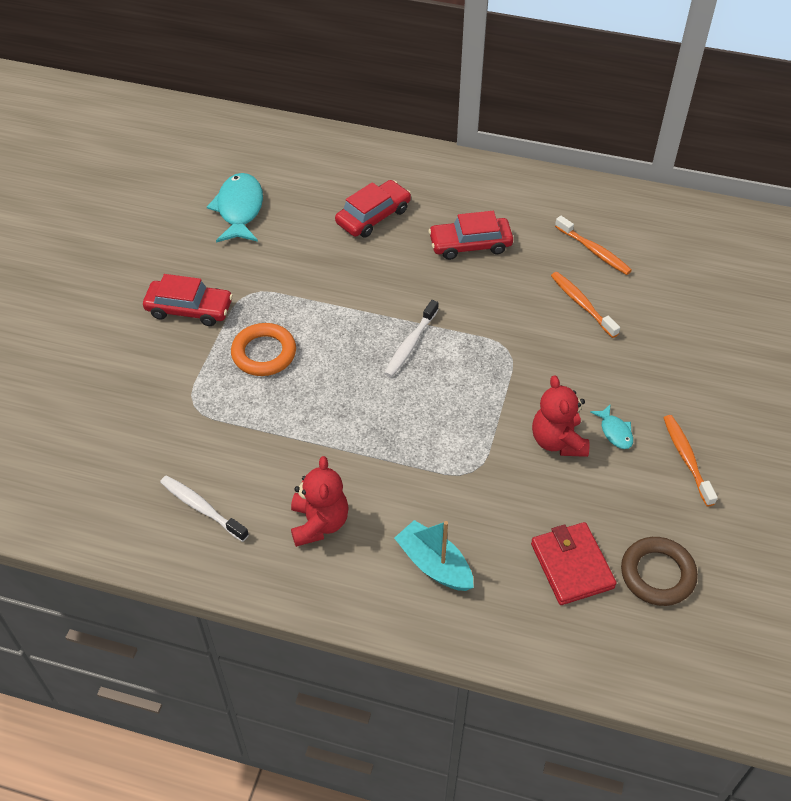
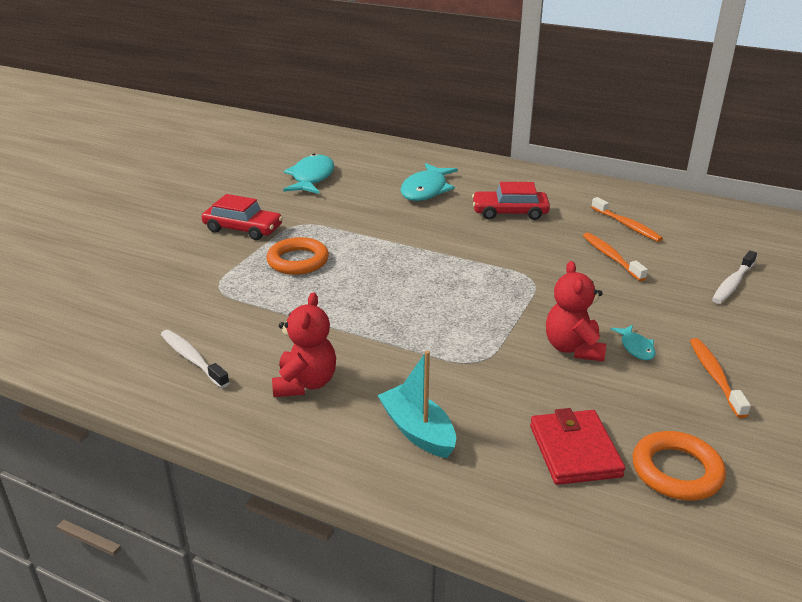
camera: 10 degrees right, 20 degrees down
(373, 216) = (426, 190): red car -> turquoise fish
(410, 344) = (437, 268): white toothbrush -> white toothbrush (732, 283)
(657, 574) = (676, 471): brown ring -> orange ring

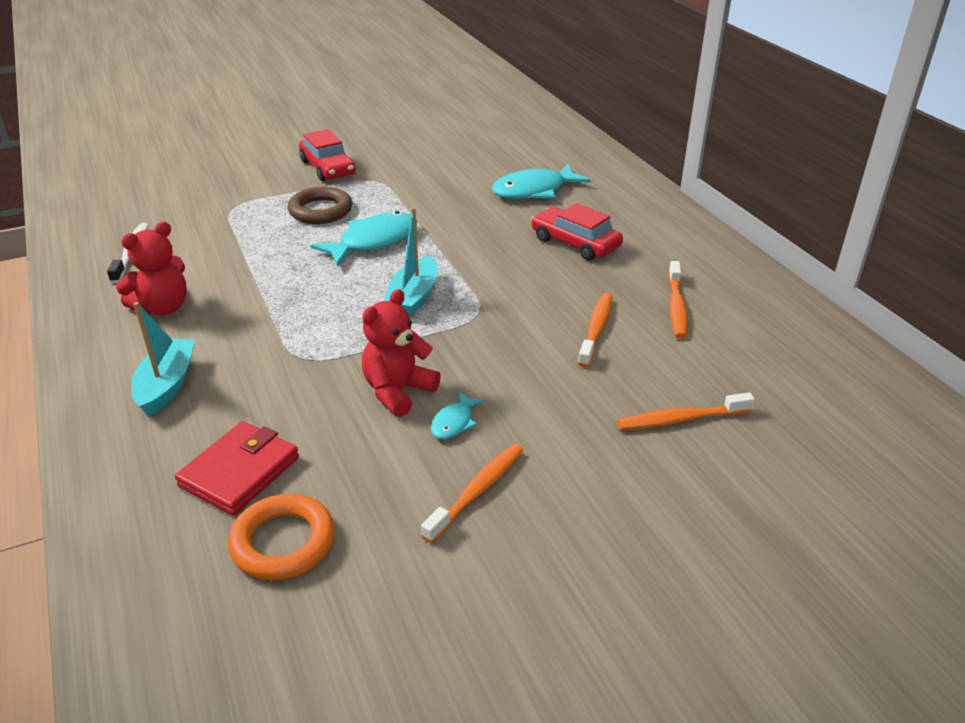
camera: 40 degrees right, 5 degrees up
(298, 261) = (320, 211): orange ring -> brown ring
(311, 178) = (454, 143): turquoise fish -> turquoise fish (373, 241)
(475, 288) = (414, 297): none -> turquoise boat
(732, 283) = (680, 419): white toothbrush -> orange toothbrush

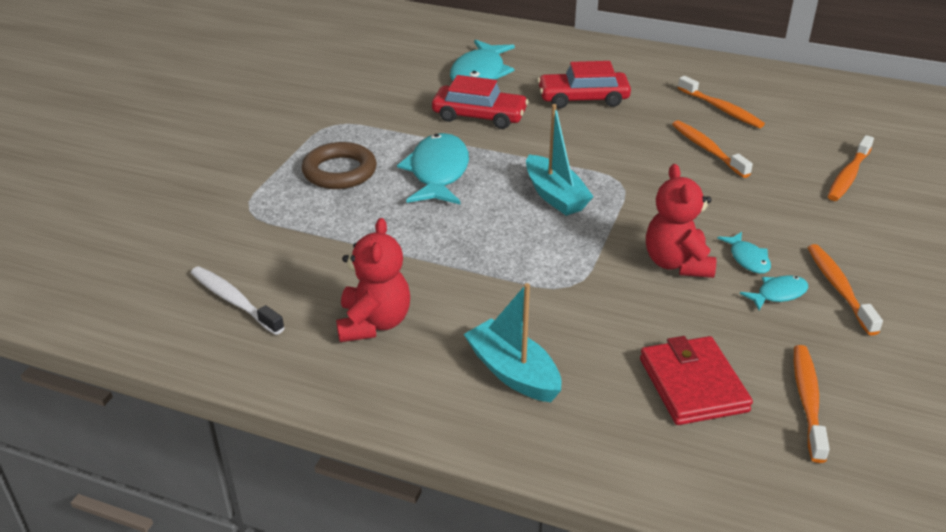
camera: 45 degrees left, 0 degrees up
(283, 542) = (807, 401): orange ring -> orange toothbrush
(328, 168) = (265, 133): red car -> red car (479, 116)
(422, 461) = (778, 294): none -> turquoise fish

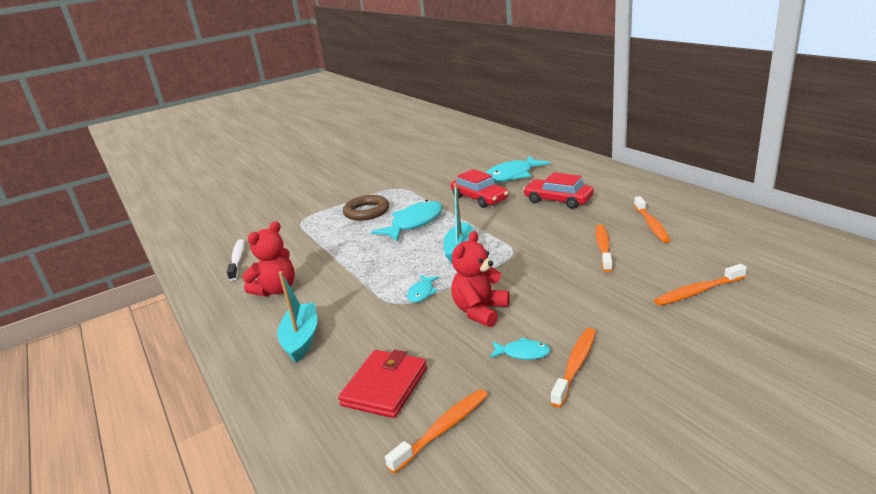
camera: 40 degrees right, 10 degrees down
(747, 259) = (533, 324): turquoise fish -> turquoise fish (422, 293)

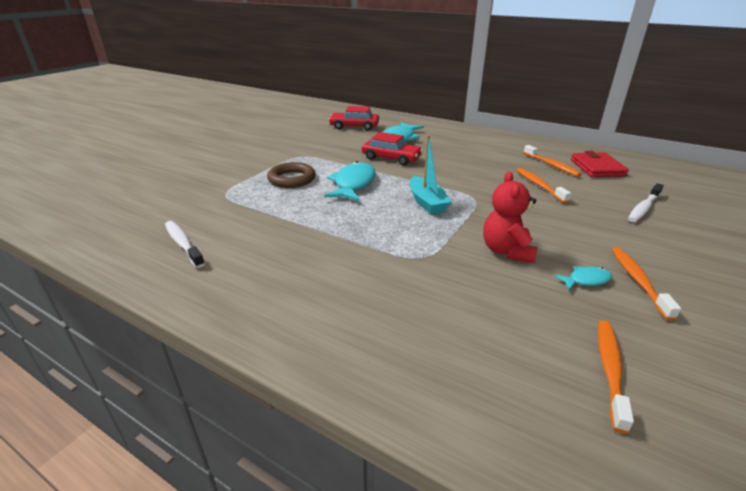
camera: 30 degrees left, 5 degrees up
(276, 290) = (269, 268): red teddy bear -> none
(301, 339) = (358, 314): turquoise boat -> none
(385, 387) = (505, 342): red wallet -> red wallet (597, 168)
(422, 293) = (434, 244): turquoise fish -> none
(558, 200) = (460, 154): red car -> red car (354, 126)
(697, 291) = (643, 208): orange toothbrush -> white toothbrush

